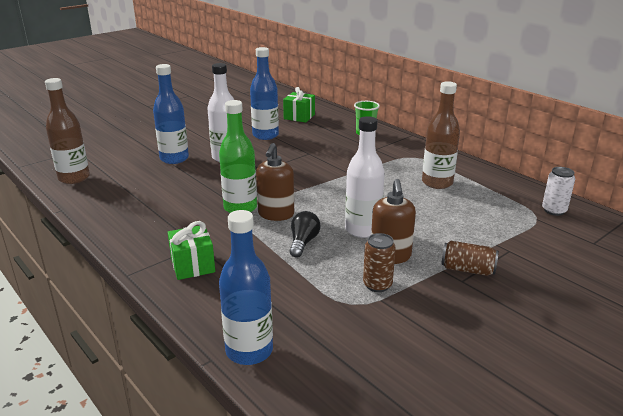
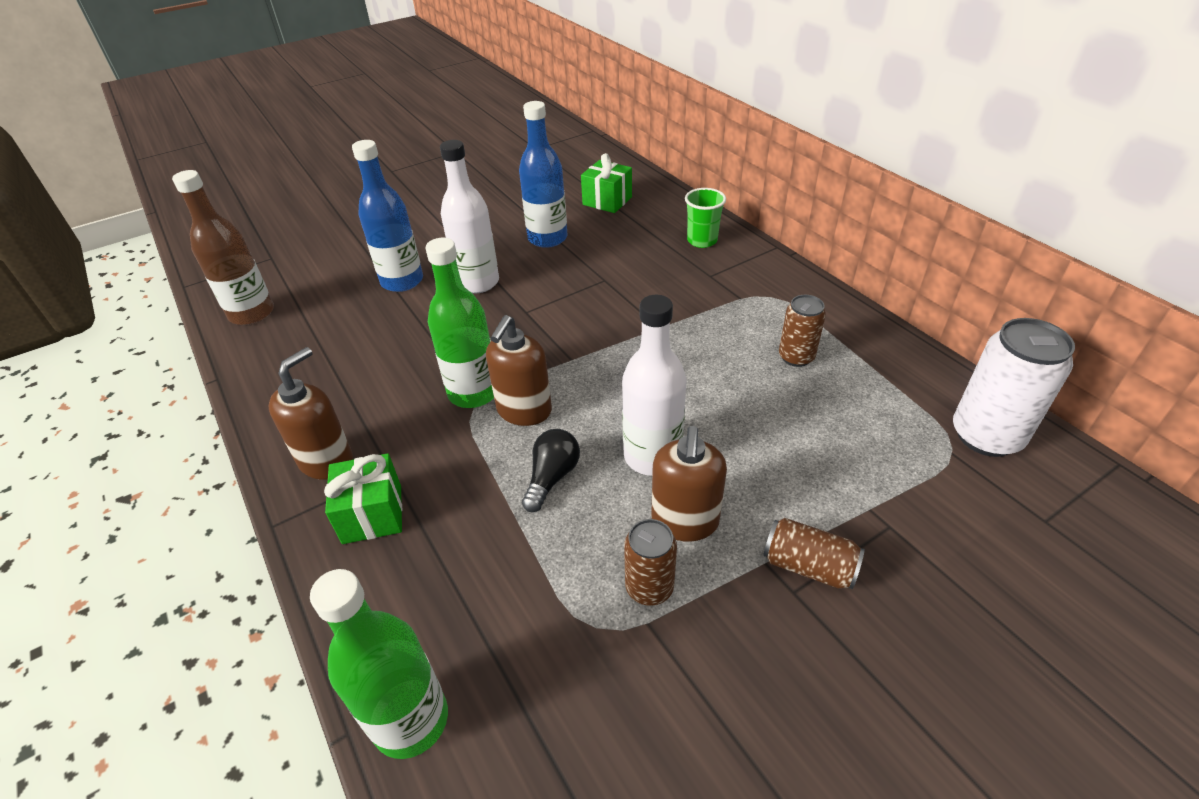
camera: 10 degrees right, 15 degrees up
(153, 244) = (327, 461): none -> brown soap dispenser
(249, 351) = (410, 720): blue bottle -> green bottle
(437, 183) = (796, 357): brown bottle -> brown can
(554, 210) = (986, 436): white can -> white can, size x1.69

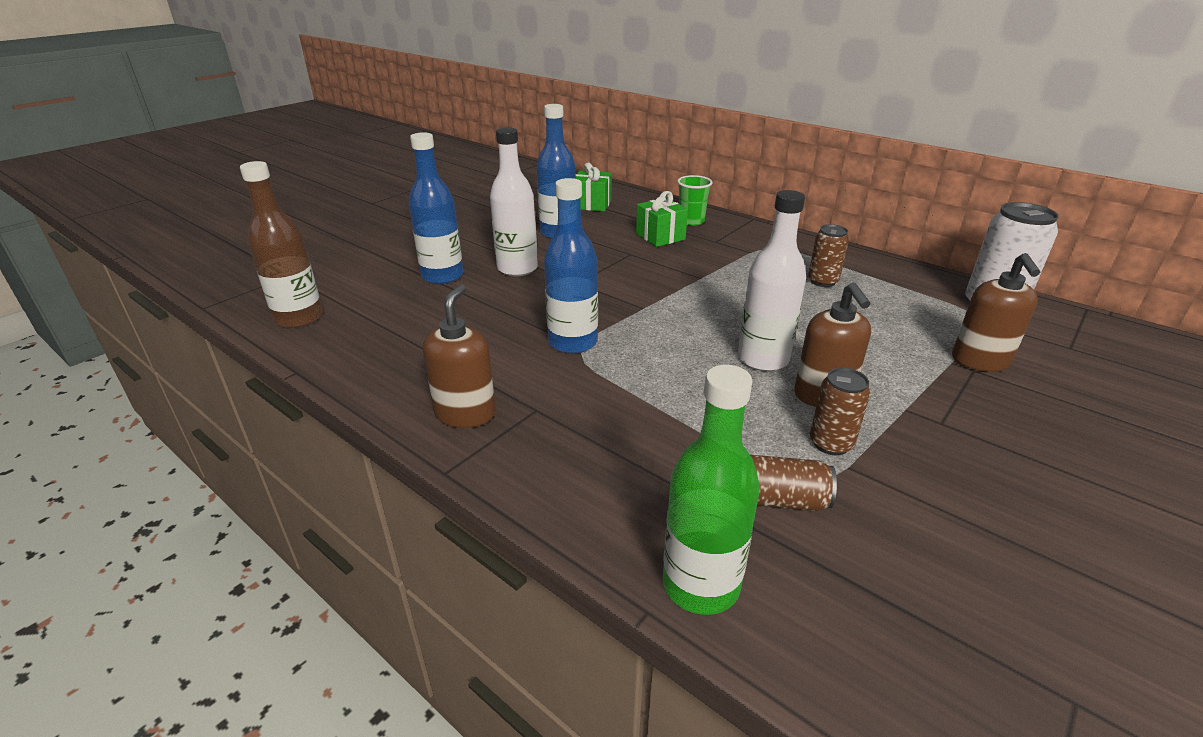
camera: 20 degrees left, 10 degrees down
(372, 514) = (543, 443): green gift -> green gift (660, 237)
(473, 392) = (573, 342): green bottle -> blue bottle
(524, 411) = (629, 347): brown soap dispenser -> brown soap dispenser (980, 361)
(552, 477) = (690, 387): black light bulb -> none
(808, 566) = (938, 405): brown can -> brown can (781, 500)

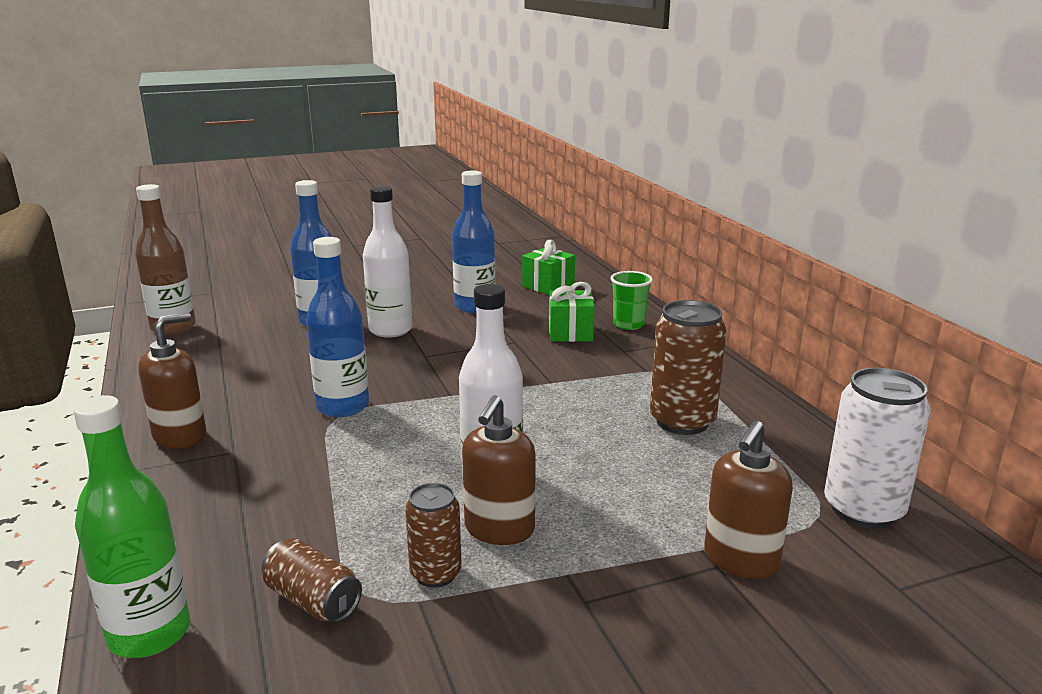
camera: 30 degrees right, 10 degrees down
(822, 281) = (682, 421): brown can -> brown can, size x1.69

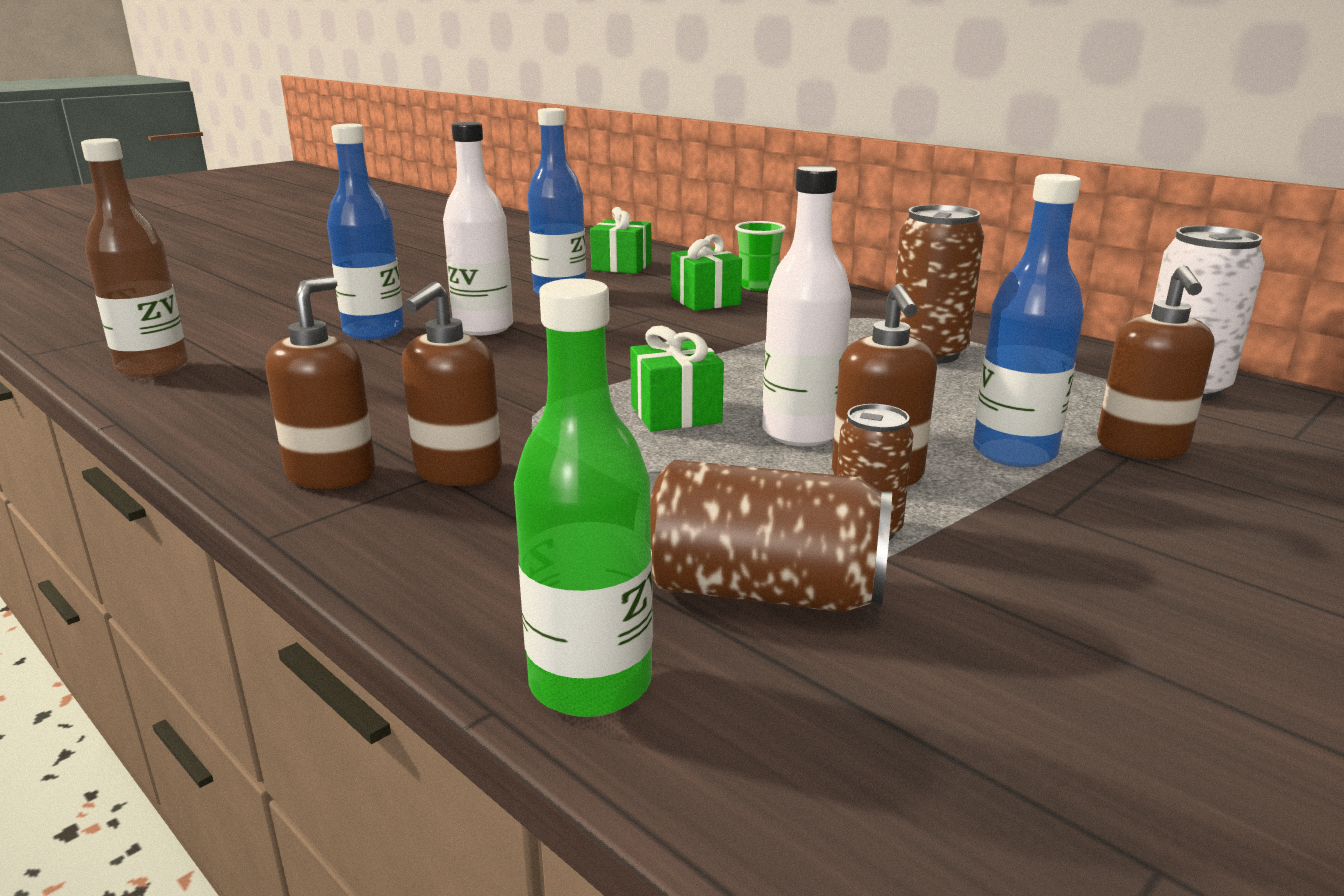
camera: 25 degrees left, 0 degrees up
(247, 453) = (458, 472): none -> brown soap dispenser
(313, 600) = (761, 591): brown can -> brown can, size x1.69
(343, 406) = (525, 405): blue bottle -> blue bottle (1014, 452)
(428, 437) = (675, 414): none -> green gift

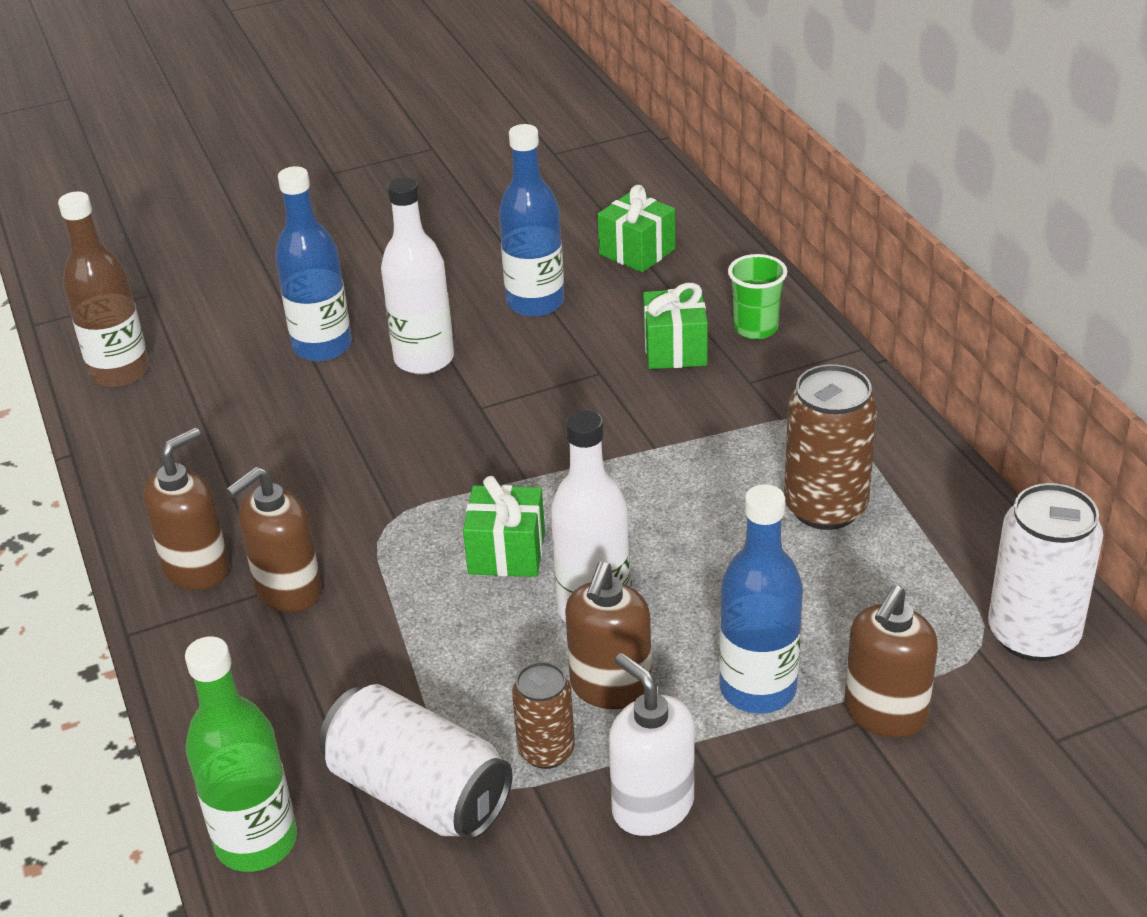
camera: 25 degrees right, 15 degrees up
(761, 591) = (419, 792): brown can -> white can
(1026, 546) = (652, 806): none -> white soap dispenser

